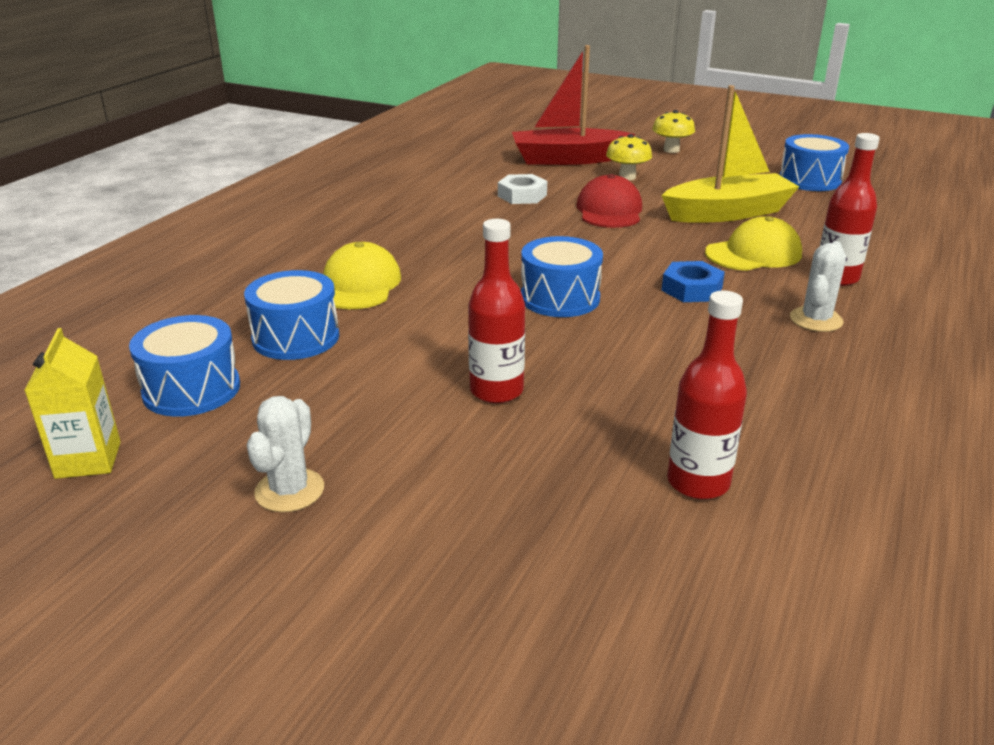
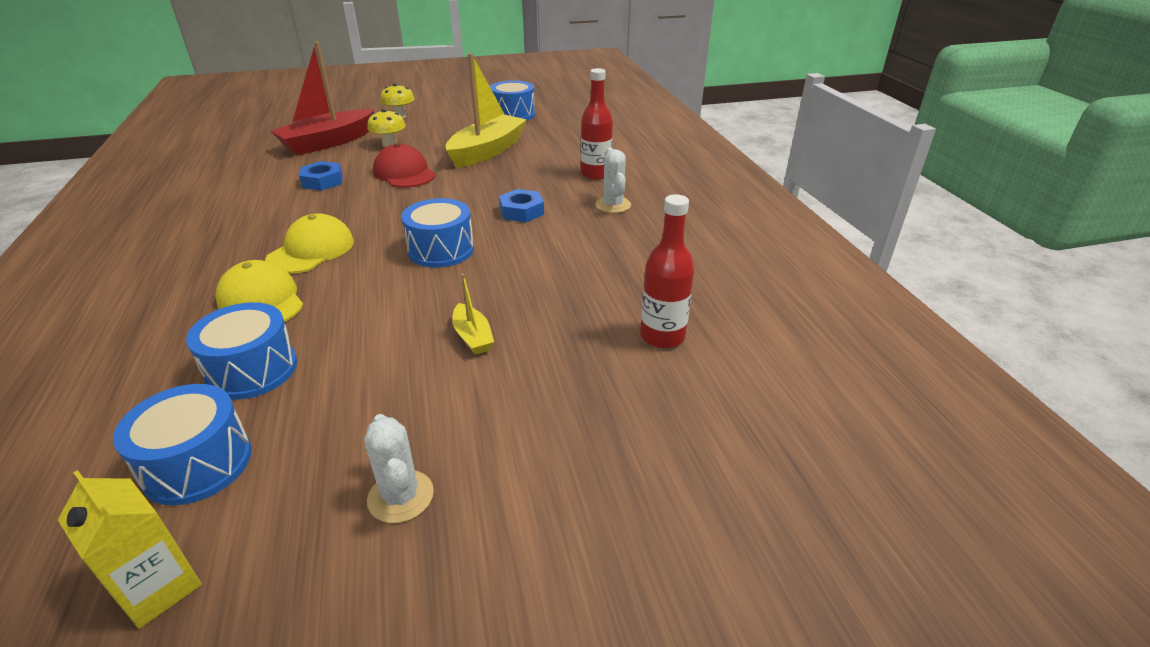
camera: 40 degrees left, 5 degrees up
(496, 391) = (473, 337): red bottle -> yellow boat
(522, 195) = (323, 181): white nut -> blue nut
(753, 253) = (533, 174): yellow cap -> yellow cap (311, 250)

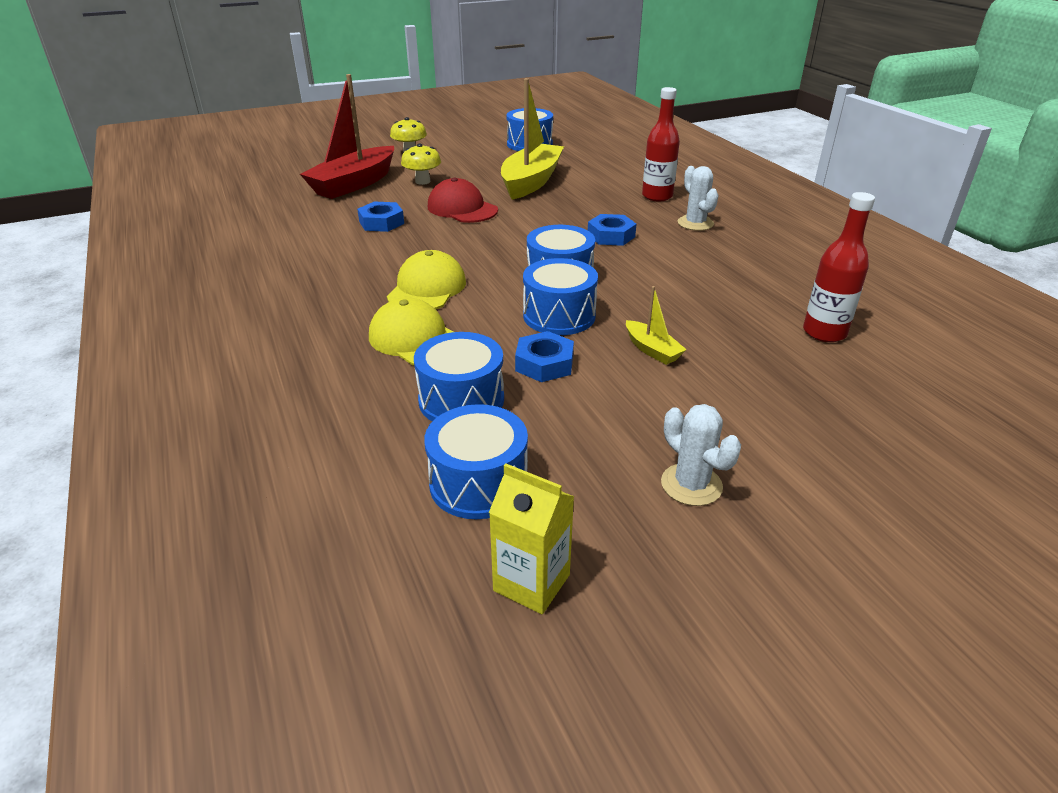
camera: 10 degrees left, 0 degrees up
(358, 340) = (544, 363): none -> blue nut
(410, 290) = (559, 316): none -> blue drum

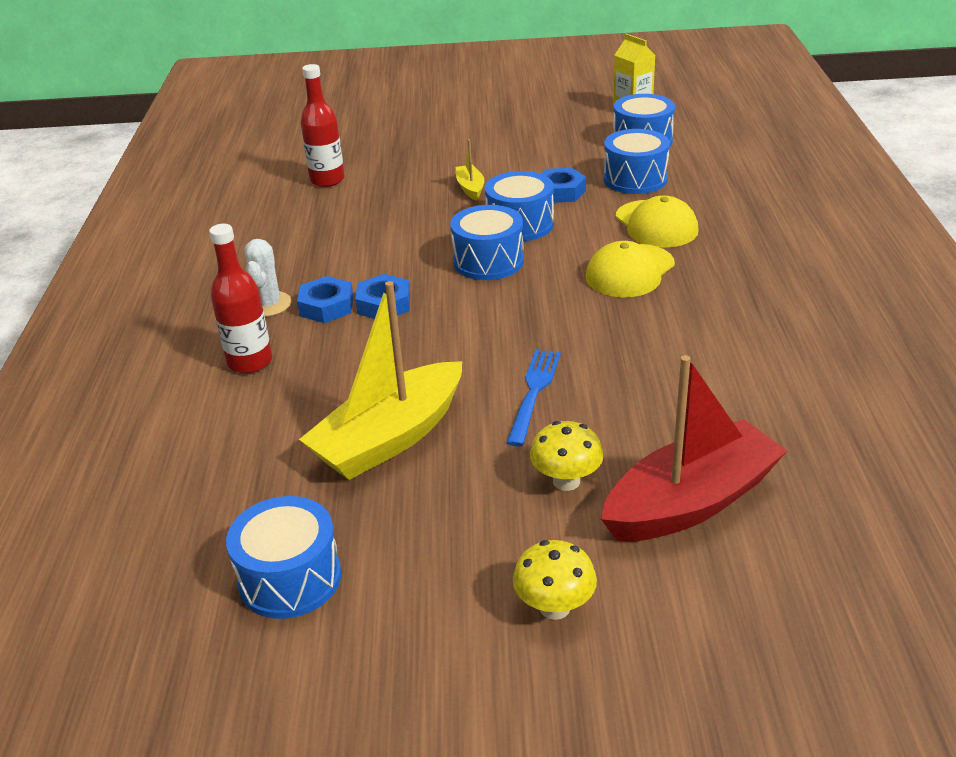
camera: 155 degrees left, 0 degrees up
(381, 222) = (659, 385): blue nut -> blue nut (326, 306)
(462, 208) = (533, 392): red cap -> blue fork
(691, 485) = (523, 125): white cactus -> none

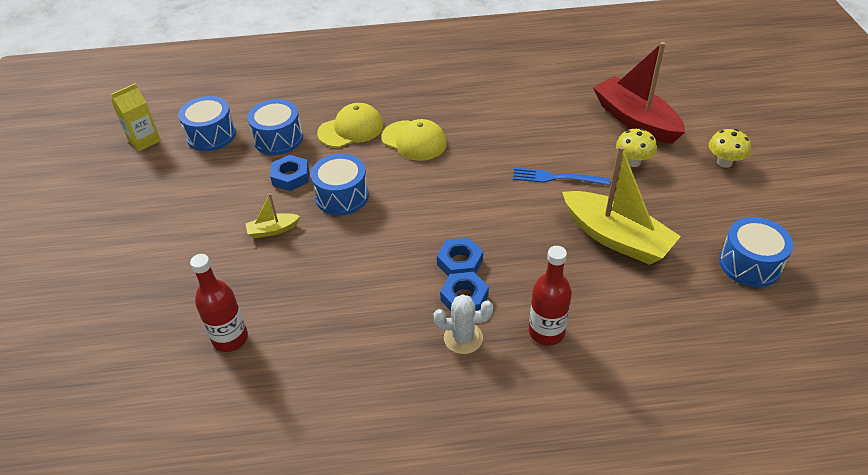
camera: 95 degrees left, 10 degrees up
(488, 261) = (397, 210): blue drum -> none

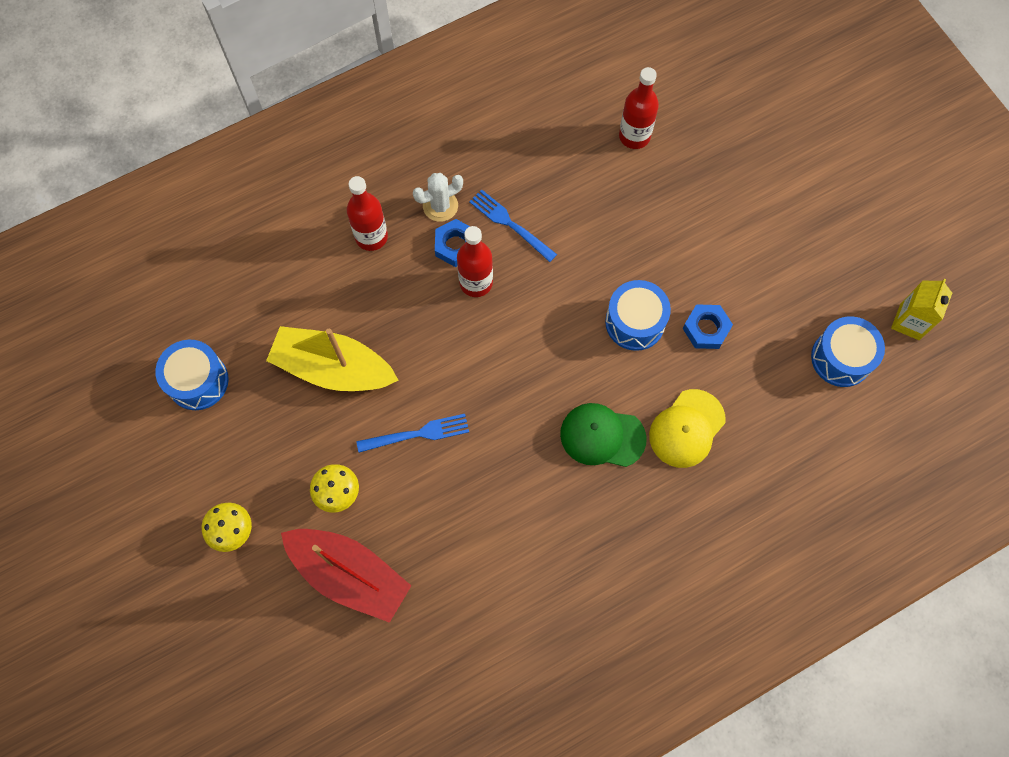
camera: 155 degrees right, 25 degrees up
(273, 230) = (676, 254): yellow boat -> none
(278, 139) = (760, 381): blue drum -> none
(402, 299) = (510, 224): none -> blue fork
(414, 141) = (602, 436): yellow cap -> green cap
(460, 262) = (476, 282): blue nut -> red bottle

